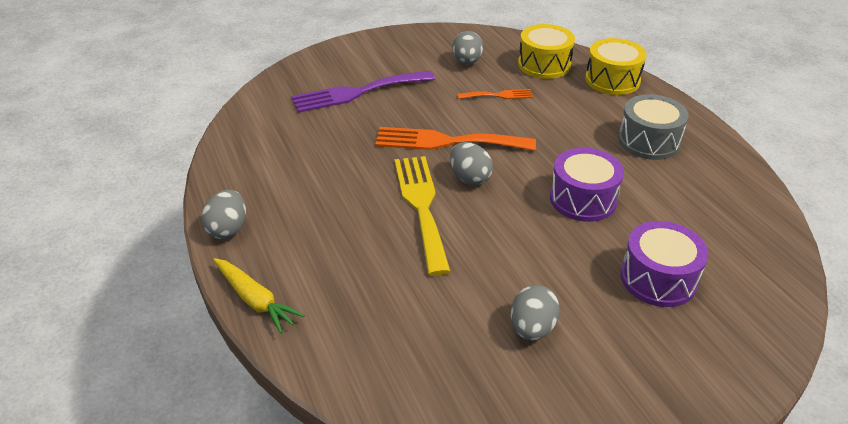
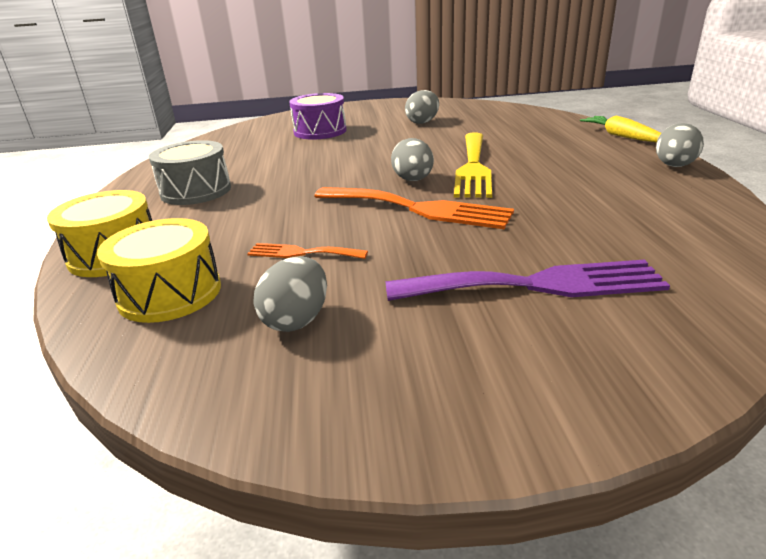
camera: 160 degrees left, 10 degrees down
(583, 199) = (320, 162): purple drum -> none

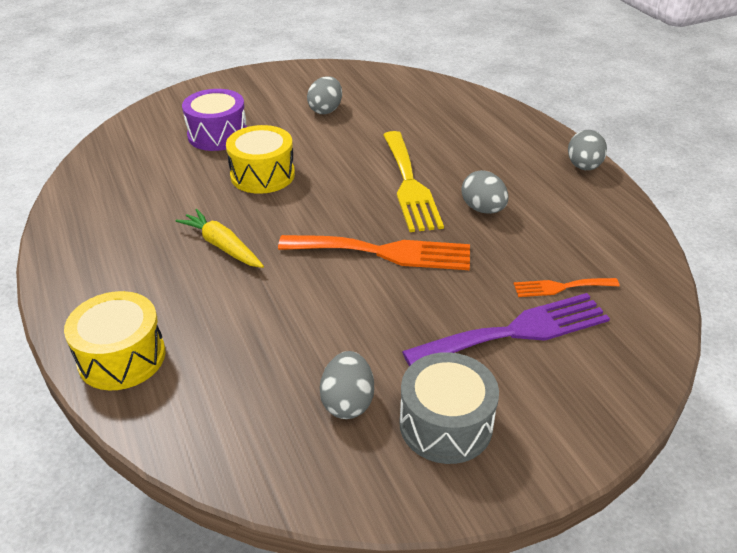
camera: 20 degrees left, 10 degrees up
(170, 293) = (216, 394): yellow drum -> yellow drum (262, 175)
(196, 191) = (140, 253): grey drum -> grey drum (445, 424)
(301, 253) = (307, 326): orange fork -> orange fork (560, 287)
(413, 180) = (360, 211): grey egg -> grey egg (483, 209)
(622, 136) = (530, 123): yellow carrot -> yellow carrot (222, 246)

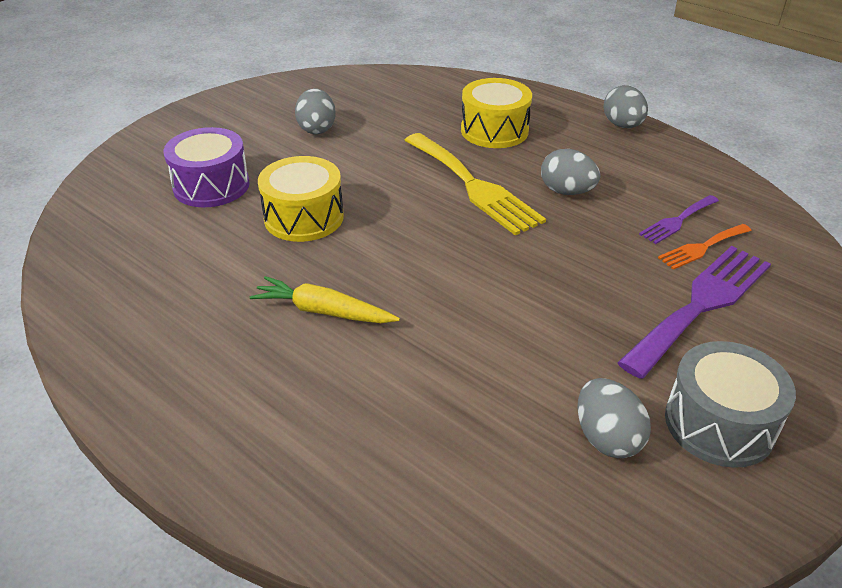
camera: 25 degrees left, 0 degrees up
(122, 357) = (309, 485): yellow drum -> yellow drum (494, 130)
(384, 252) = (508, 264): orange fork -> none
(559, 259) = (677, 221): none -> purple fork

